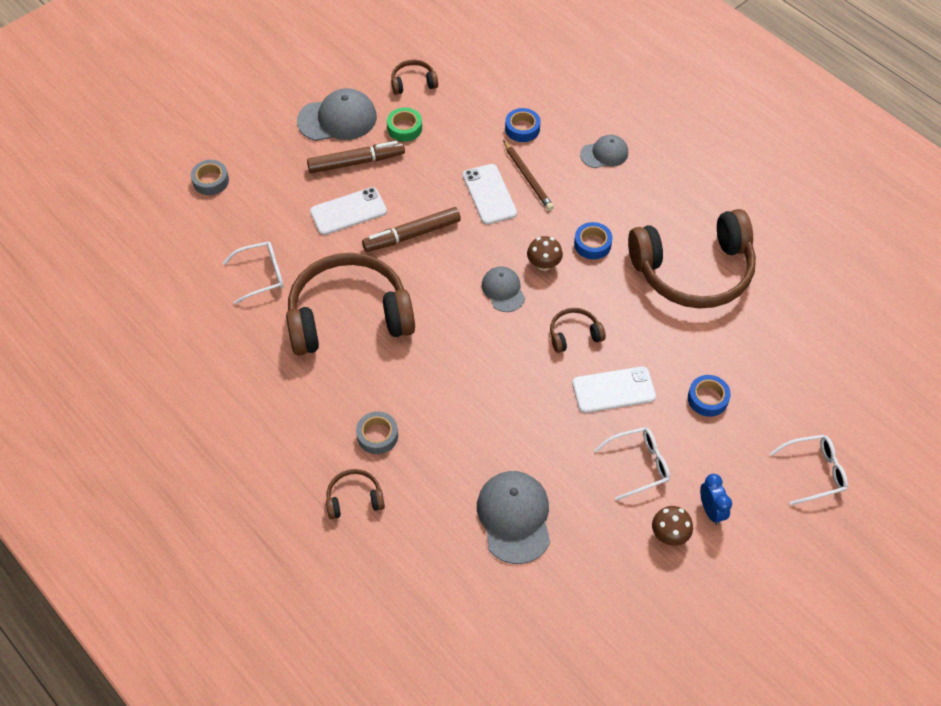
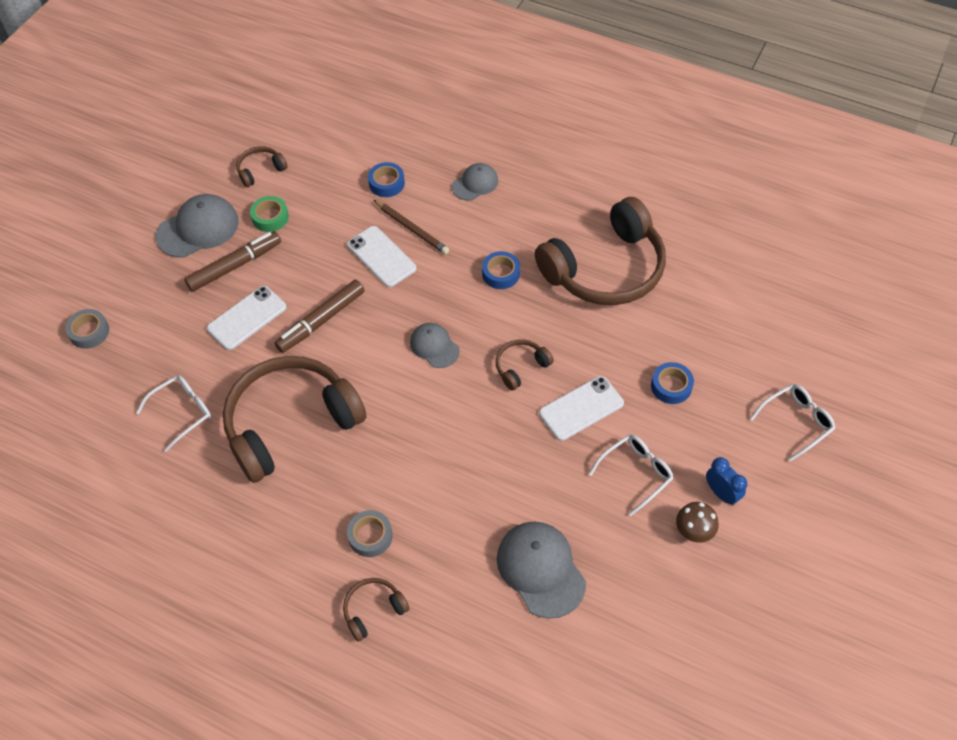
camera: 20 degrees left, 0 degrees up
(543, 264) = (462, 308): brown mushroom -> none

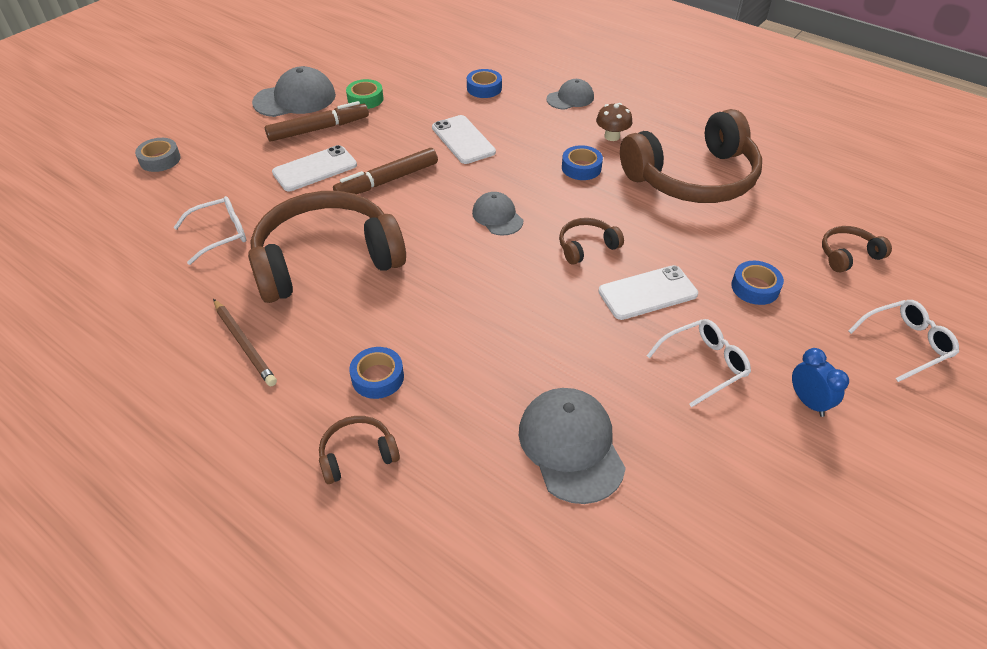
camera: 10 degrees right, 10 degrees down
(260, 170) = (368, 66): brown headphones -> brown headphones (848, 255)
(370, 536) = (378, 377): grey tape -> blue tape
(411, 228) = (499, 123): brown pencil -> brown pencil (244, 344)
(693, 531) = (770, 437): brown mushroom -> brown mushroom (612, 136)

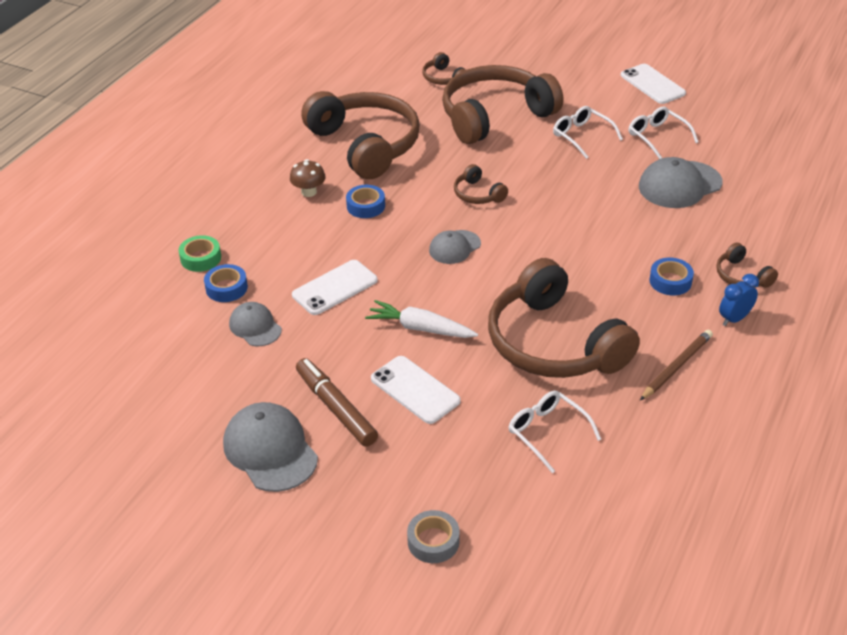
camera: 100 degrees left, 5 degrees down
(365, 99) = (262, 382): green tape -> green tape (201, 258)
(388, 180) = (420, 328): brown marker -> white carrot
(570, 98) = (241, 223): grey cap -> grey cap (255, 327)
(647, 293) = (520, 162): white phone -> white phone (652, 84)
(755, 287) = (495, 116): blue tape -> brown headphones
(808, 402) = (593, 98): blue clock -> blue clock (734, 319)
(906, 343) = (525, 62): white glasses -> white glasses (657, 136)

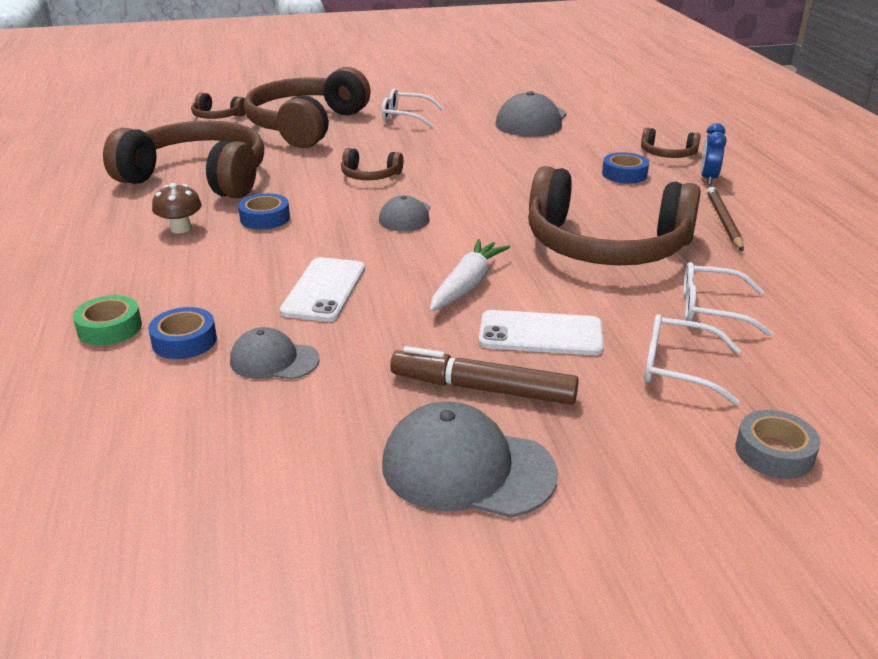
camera: 40 degrees left, 10 degrees down
(420, 328) = (467, 285): white carrot -> white carrot turned 135 degrees clockwise
(652, 84) = (414, 77): white phone -> none
(657, 136) = (467, 101): white glasses -> white glasses (676, 368)

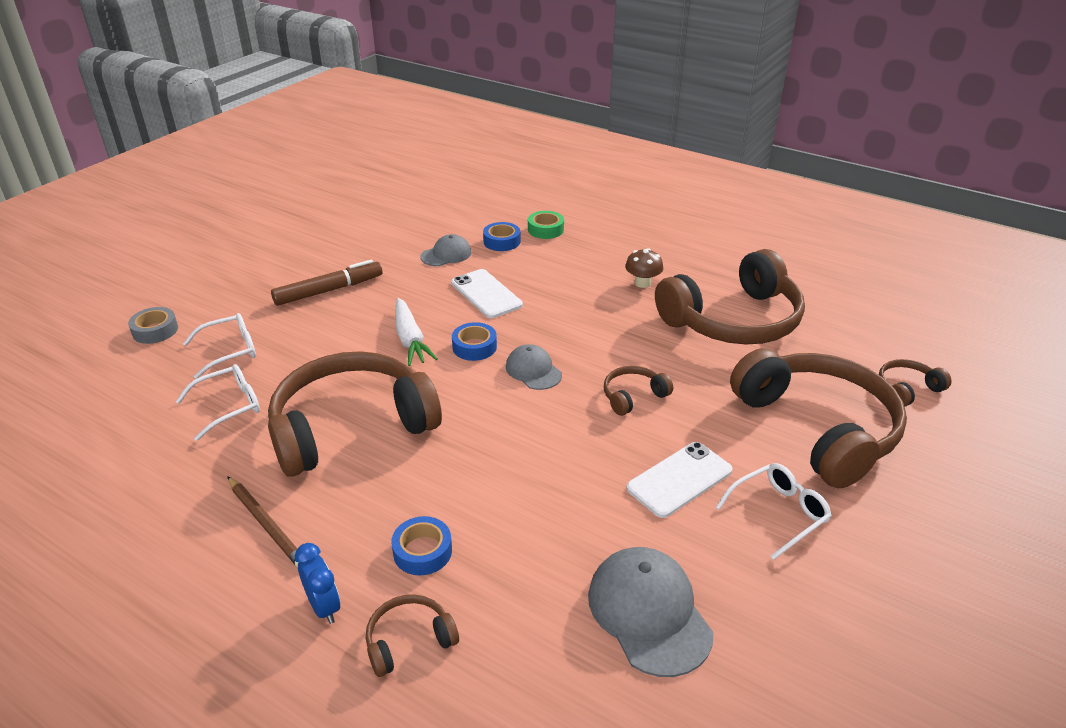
camera: 135 degrees right, 5 degrees up
(265, 218) = (615, 316): blue tape -> blue tape (474, 347)
(467, 468) = (300, 261): grey cap -> none
(540, 334) = (329, 331): white phone -> white phone (679, 479)

